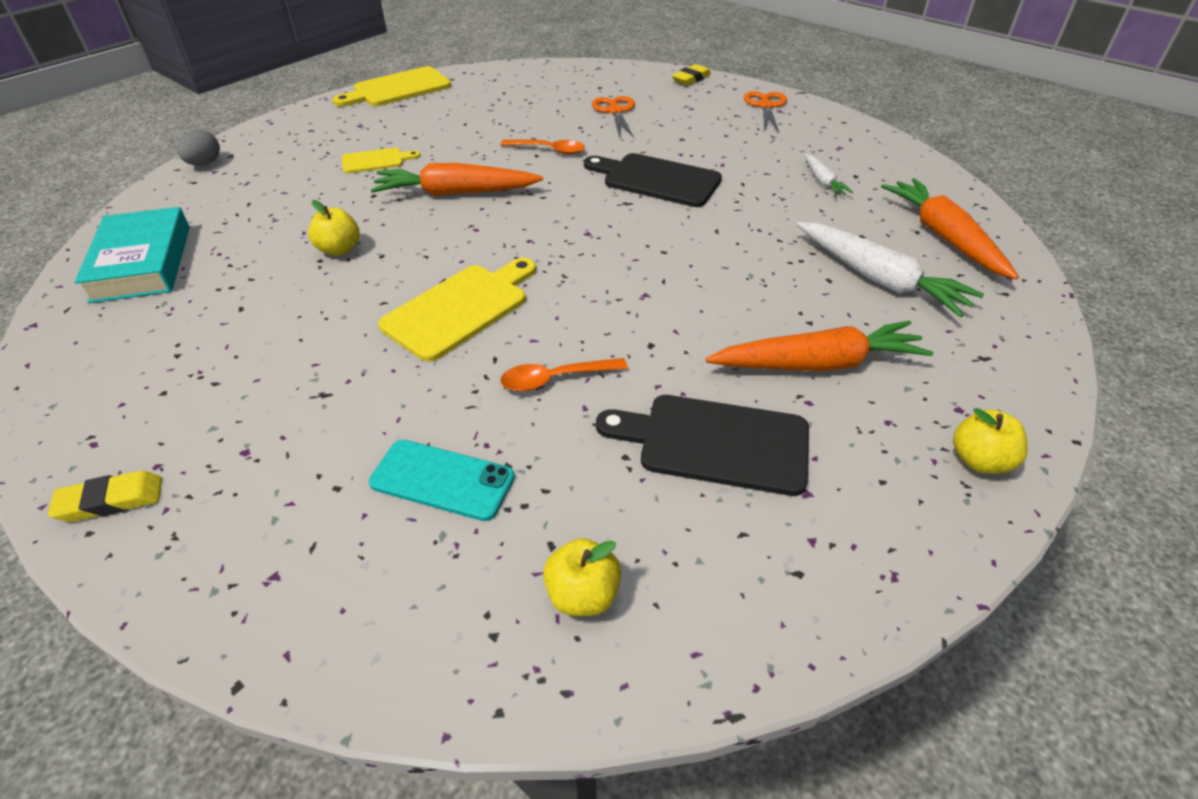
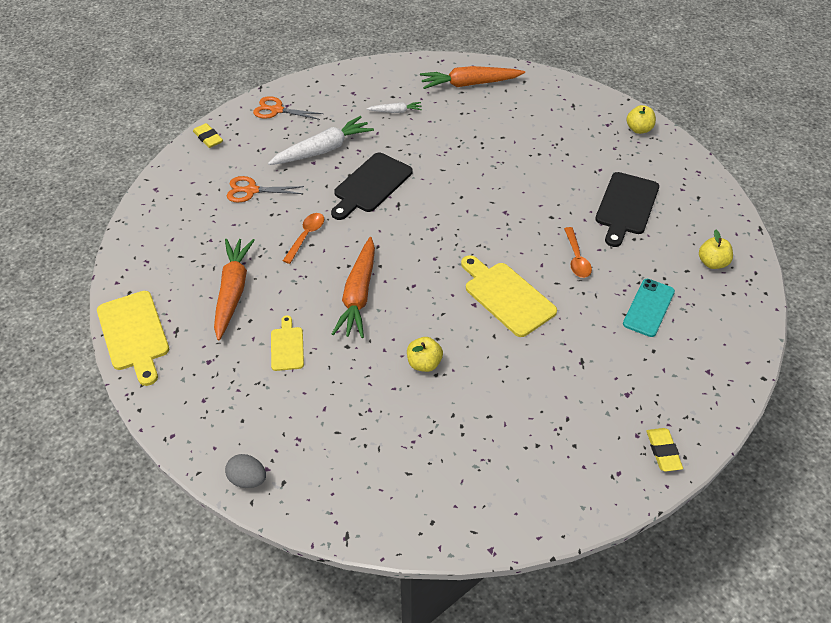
camera: 80 degrees left, 5 degrees up
(142, 263) = (417, 493): turquoise book -> none
(818, 363) = (572, 159): orange carrot -> orange carrot (233, 291)
(879, 279) = (505, 119): white carrot -> white carrot (323, 150)

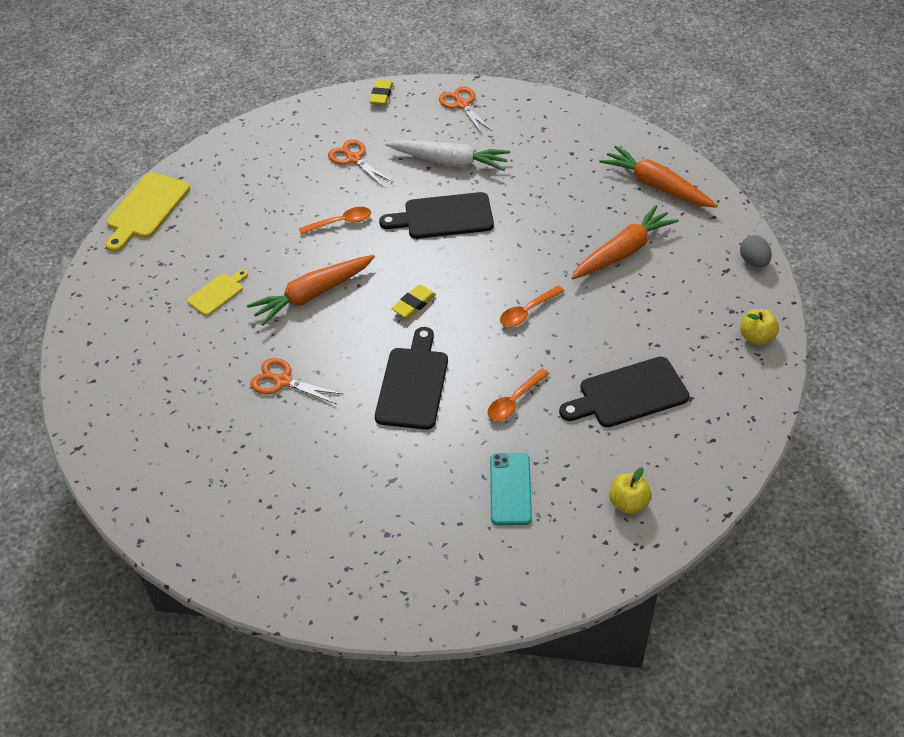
camera: 50 degrees right, 0 degrees up
(233, 291) = (239, 226): orange carrot -> orange carrot (623, 251)
(248, 479) = (78, 360): grey egg -> grey egg (753, 262)
(395, 111) = (554, 168): white carrot -> none
(424, 363) = (283, 381): yellow apple -> orange scissors
(506, 203) = (527, 311): none -> orange spoon
(506, 296) = (413, 384): yellow cutting board -> black cutting board
(649, 308) = (510, 489): turquoise phone -> turquoise phone turned 75 degrees counterclockwise
(663, 451) = (346, 597): yellow eraser -> yellow eraser (414, 304)

